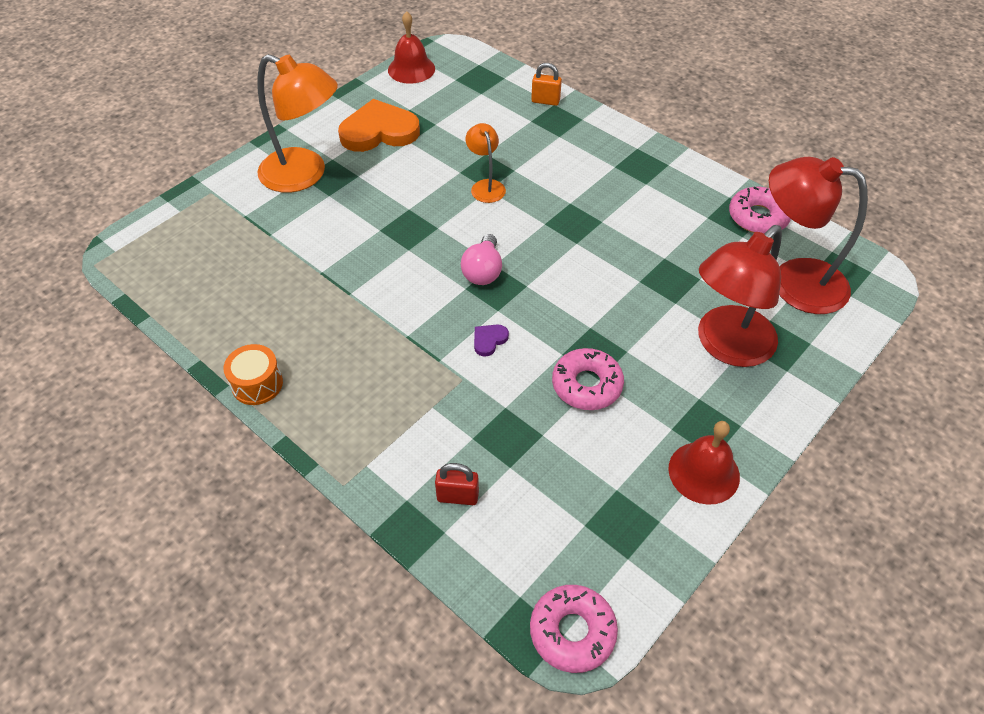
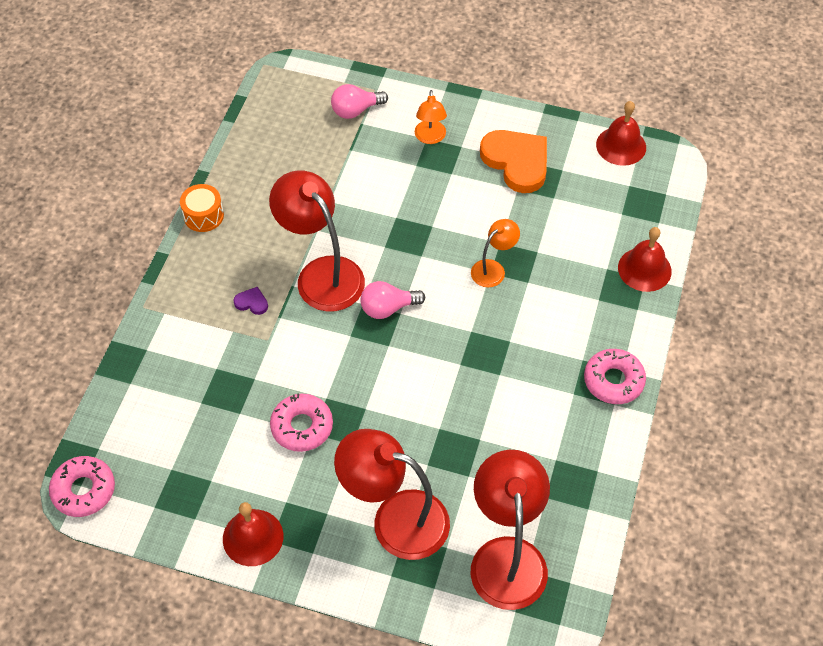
camera: 65 degrees right, 5 degrees up
(224, 214) = (355, 110): none -> pink light bulb
(305, 175) = (430, 138): orange lamp -> orange lamp, size x0.51
(408, 307) = (322, 274): none -> red lamp
(457, 496) = (162, 379): red padlock -> none
(489, 340) = (315, 342): purple heart -> purple heart (252, 302)
(545, 101) = (644, 269): orange padlock -> red bell
(758, 217) = (581, 503): pink donut -> pink donut (613, 381)

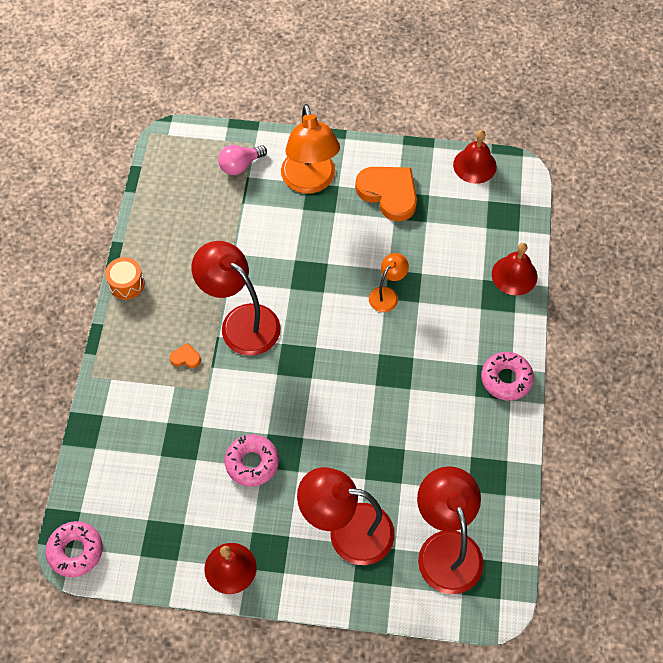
camera: 10 degrees left, 5 degrees up
(252, 302) = (185, 357): purple heart -> orange heart
(388, 308) = (304, 344): pink light bulb -> none
(430, 138) = (310, 182): orange lamp -> orange lamp, size x1.97

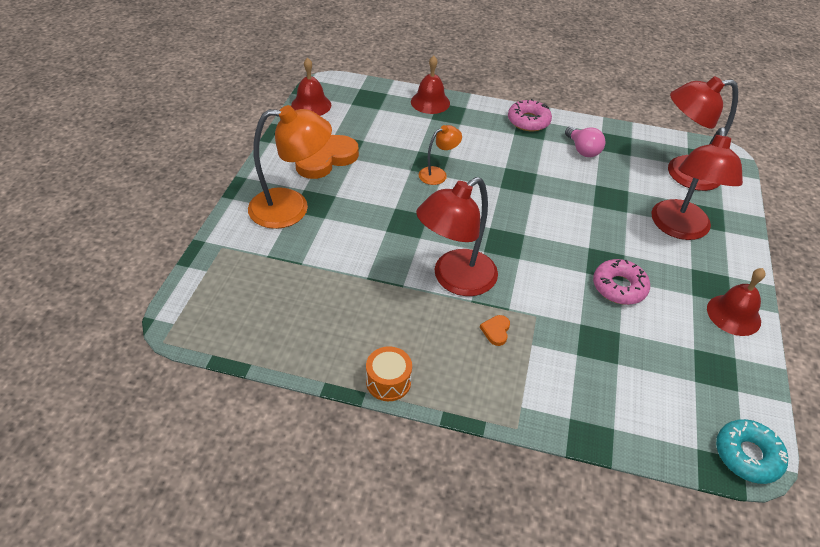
camera: 85 degrees left, 15 degrees down
(75, 551) = (747, 455): pink donut -> turquoise donut
(240, 165) = (249, 260): pink light bulb -> pink light bulb (582, 150)
(387, 294) = (438, 174): orange lamp -> orange lamp turned 105 degrees clockwise

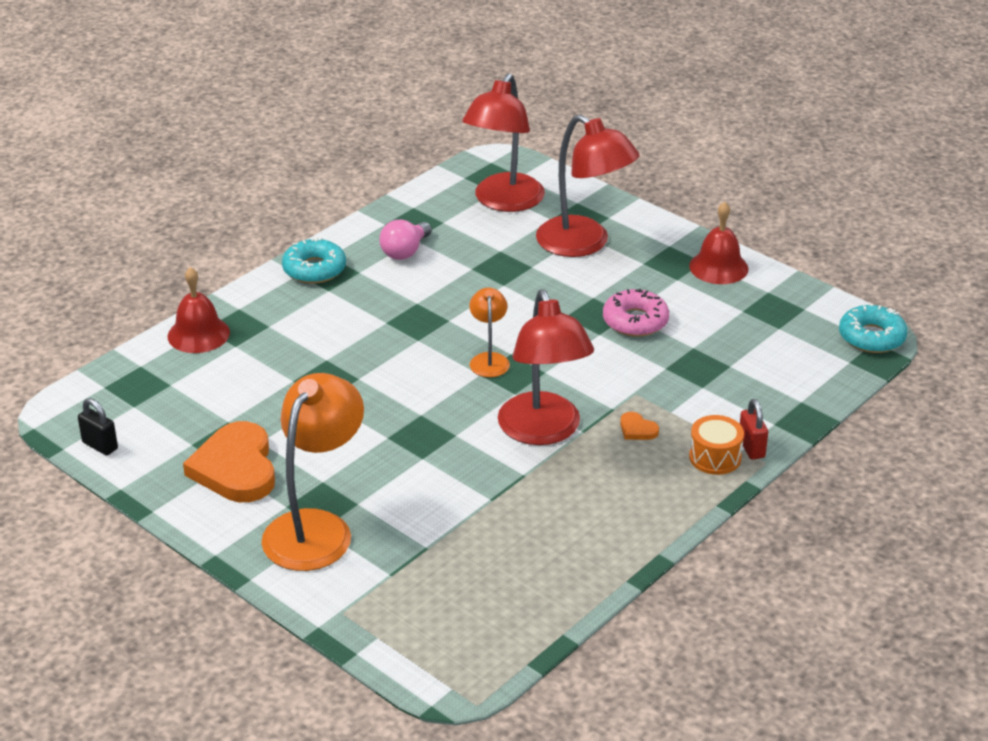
camera: 60 degrees left, 10 degrees down
(311, 105) = (100, 446): red bell -> black padlock
(388, 382) = (656, 531): orange drum -> orange drum (715, 457)
(438, 174) = (353, 380): orange lamp -> orange lamp (489, 359)
(527, 412) = (751, 448): none -> red padlock
(528, 121) = (314, 269): pink donut -> turquoise donut
(582, 150) = (405, 252): pink light bulb -> pink light bulb turned 120 degrees clockwise

